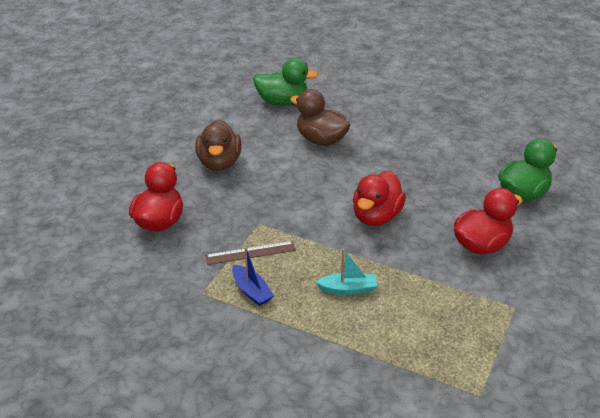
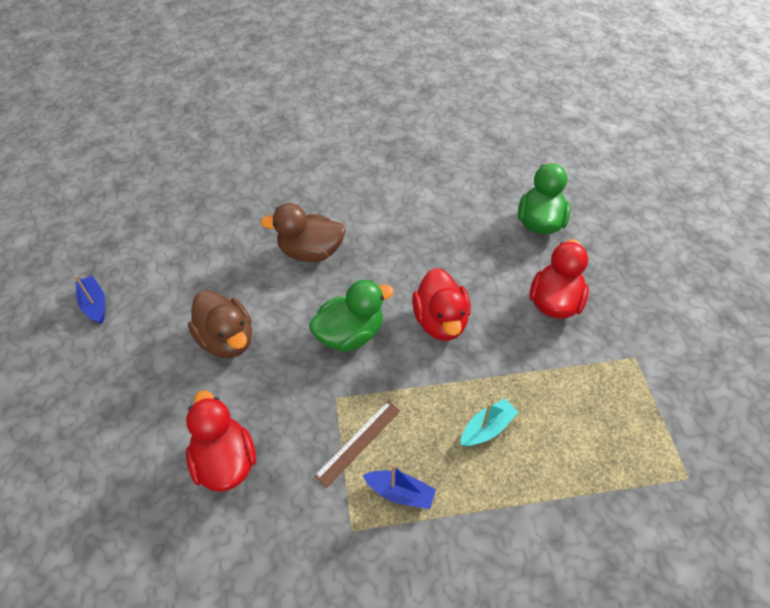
camera: 35 degrees left, 15 degrees up
(158, 112) = (95, 304): none -> blue boat
(282, 102) = (230, 221): green duck -> green duck (350, 334)

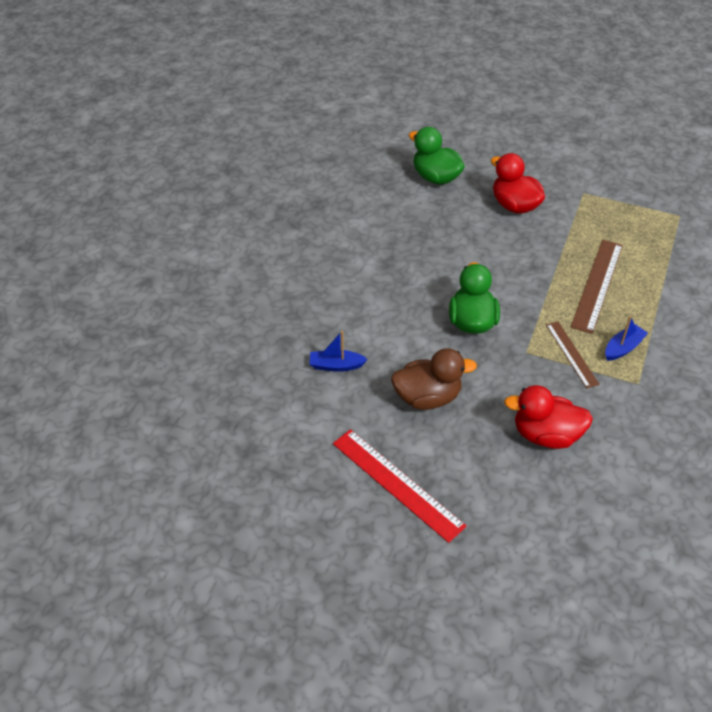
camera: 60 degrees left, 5 degrees down
(95, 304) = (322, 479): blue boat -> blue boat (336, 365)
(109, 359) = (397, 484): none -> red ruler
(310, 252) = (368, 313): brown duck -> none
(440, 321) = (492, 268): red duck -> none
(487, 428) = (597, 285): turquoise boat -> brown ruler

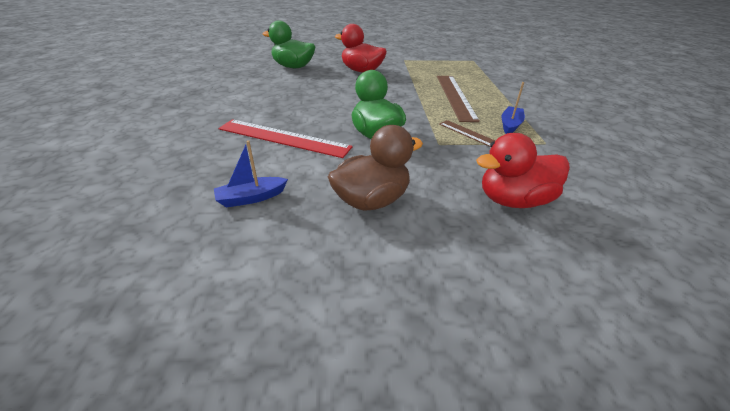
camera: 25 degrees left, 10 degrees down
(397, 484) = (392, 309): red ruler -> red ruler (283, 138)

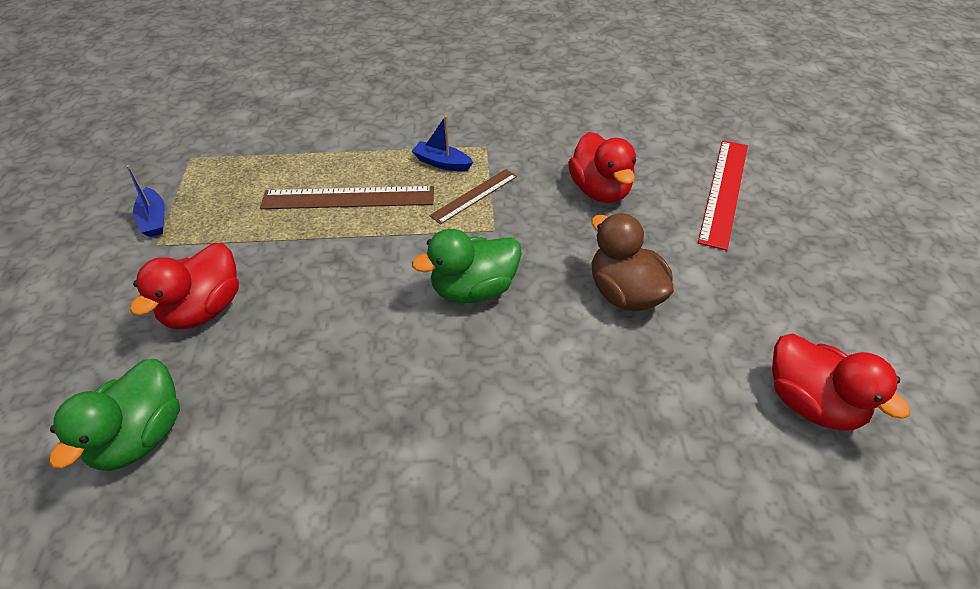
camera: 90 degrees left, 10 degrees up
(209, 311) = (811, 403): none -> red duck
(251, 198) = (646, 408): blue boat -> blue boat (154, 219)
(283, 138) = (490, 399): red ruler -> red ruler (724, 191)

